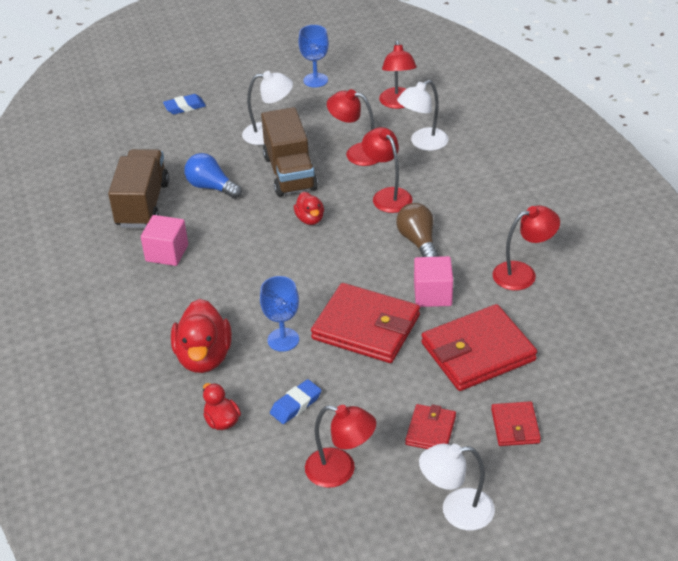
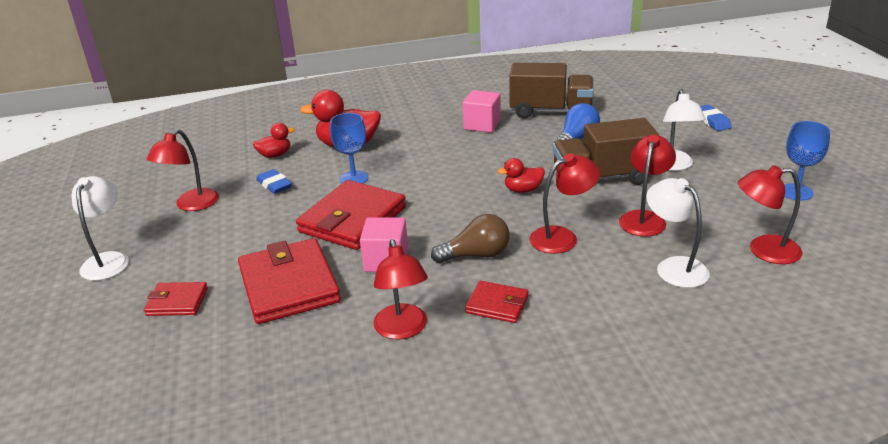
camera: 95 degrees right, 10 degrees down
(430, 430) = (204, 251): red wallet -> red wallet (497, 305)

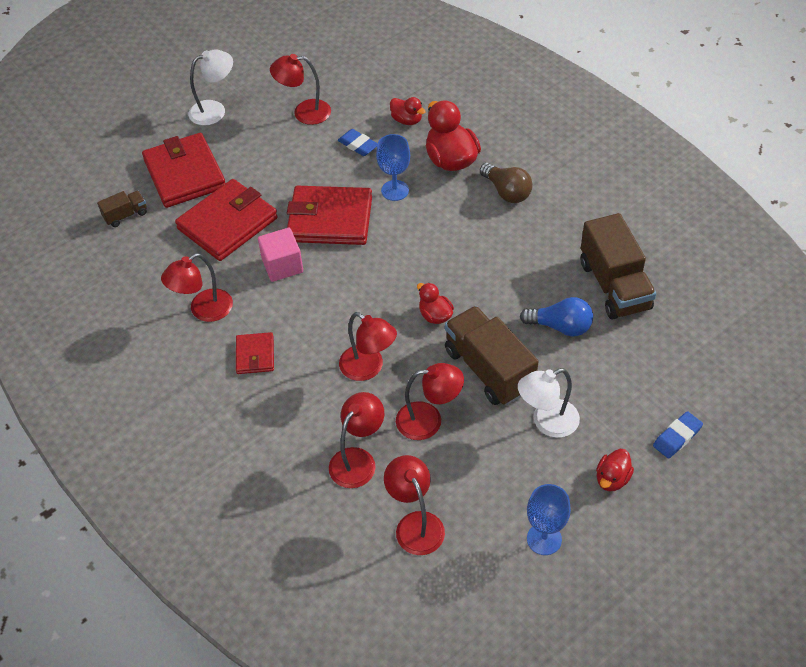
camera: 65 degrees right, 20 degrees up
(177, 302) = (185, 174): red wallet -> red wallet, size x1.96
(187, 365) = (125, 215): none -> brown truck
(274, 185) = (358, 145): blue eraser -> blue eraser turned 75 degrees counterclockwise
(476, 255) = (315, 319): brown light bulb -> brown light bulb (507, 192)
(482, 125) = (549, 240): pink cube -> none
(674, 267) = (358, 460): white lamp -> red lamp
(743, 152) = (612, 479): none -> red duck

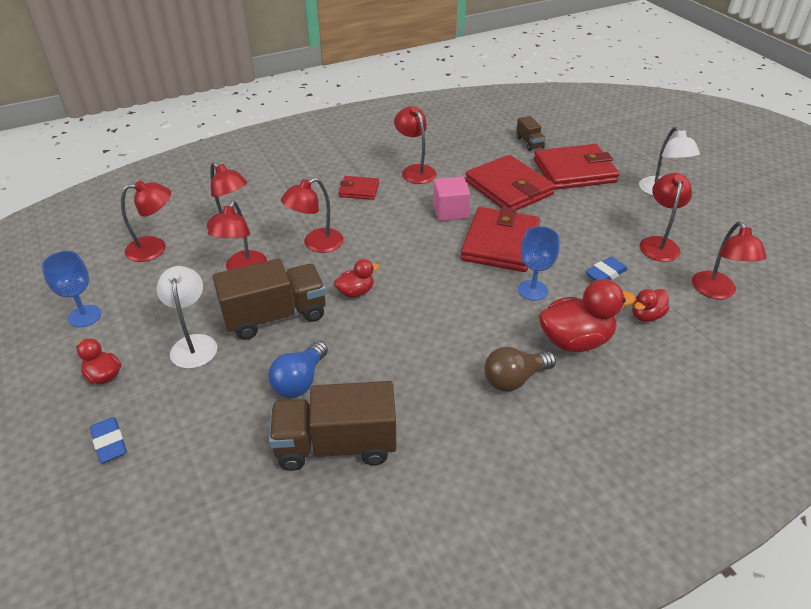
camera: 100 degrees right, 10 degrees down
(364, 80) = (717, 292): none -> red lamp

